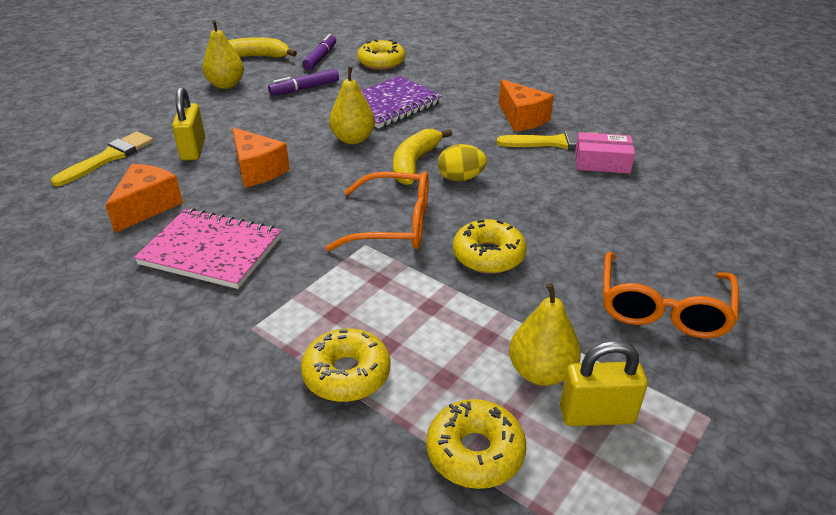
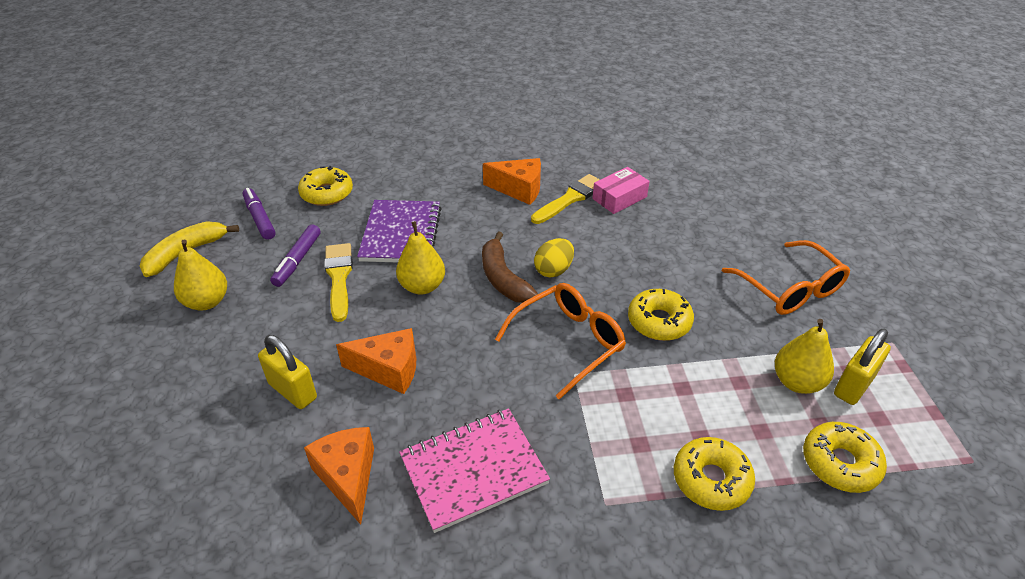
camera: 45 degrees left, 5 degrees up
(108, 158) = (215, 460): yellow brush -> yellow brush (339, 278)
(414, 163) = (503, 278): yellow banana -> brown banana

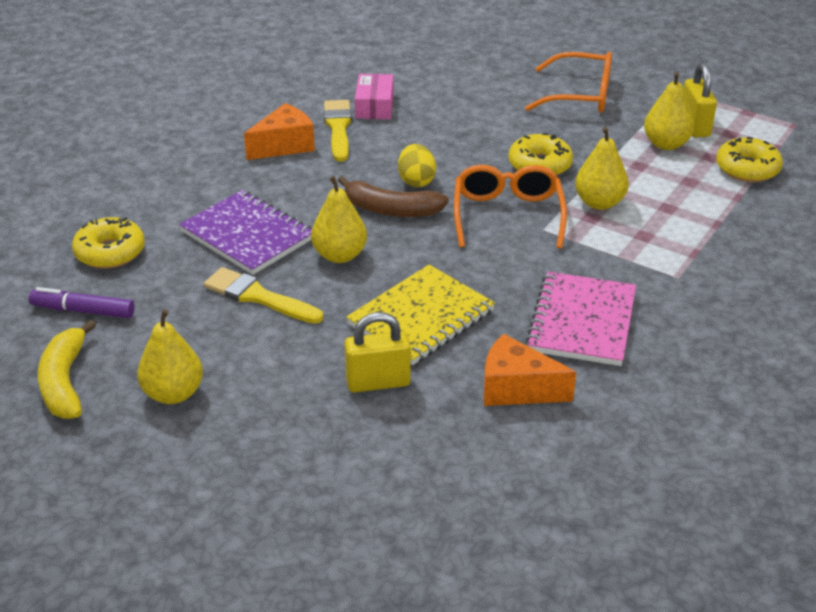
camera: 50 degrees left, 5 degrees down
(298, 260) = (194, 312): purple marker -> none
(389, 370) = (421, 318): orange cheese -> yellow notebook
(652, 387) = (599, 203): none -> yellow pear
(711, 479) = (706, 223): yellow donut -> none

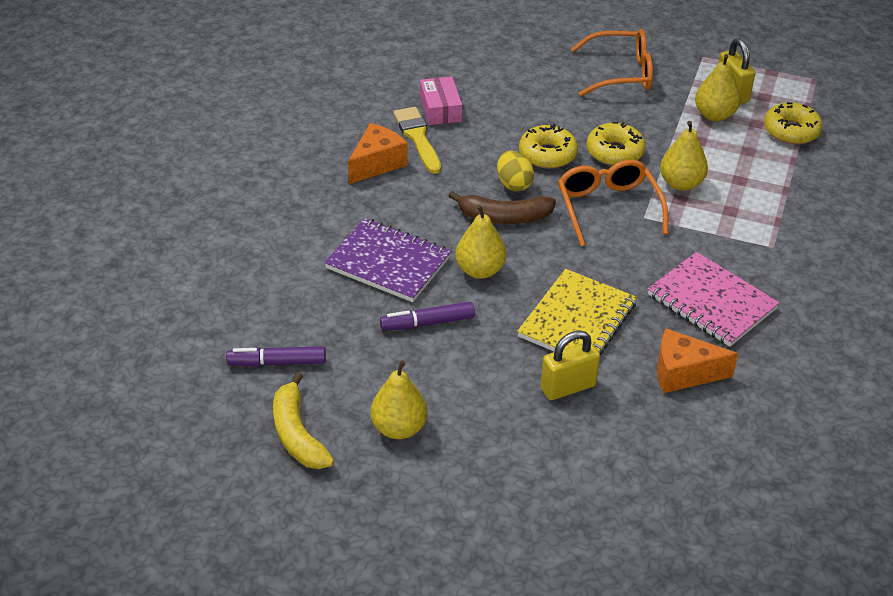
camera: 15 degrees left, 5 degrees up
(110, 252) = (270, 299): yellow donut -> yellow donut (547, 154)
(258, 297) = (427, 323): yellow brush -> purple marker
(582, 322) = (711, 302): pink notebook -> pink notebook turned 45 degrees counterclockwise

